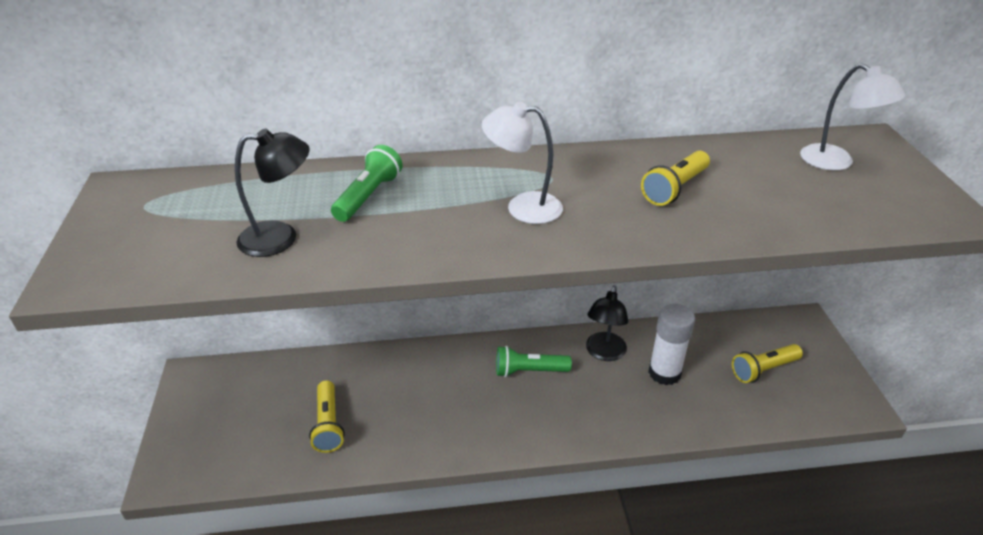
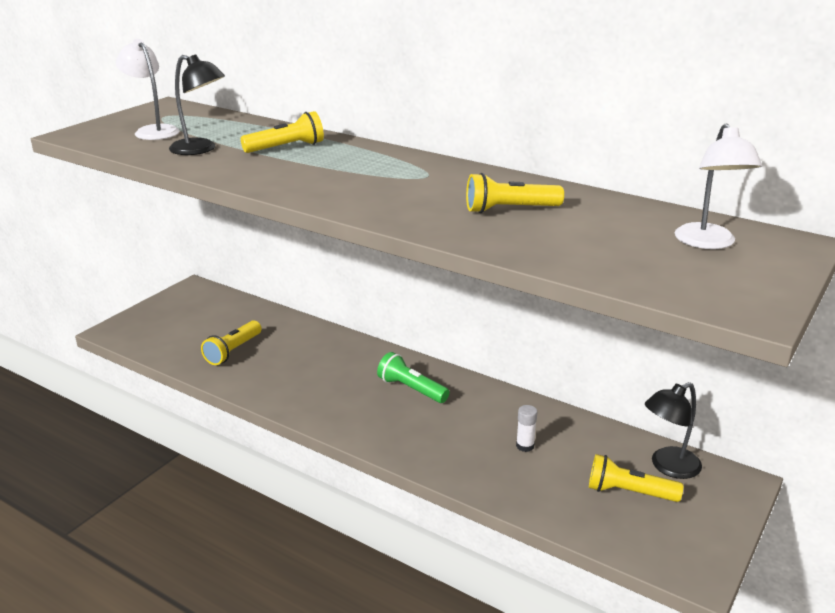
camera: 40 degrees right, 10 degrees down
(368, 196) = (286, 148): green flashlight -> yellow flashlight
(522, 207) = (371, 182): white lamp -> white lamp (153, 131)
(604, 353) = (491, 408): black lamp -> black lamp (668, 467)
(664, 373) = (525, 446): white glue stick -> white glue stick, size x0.50

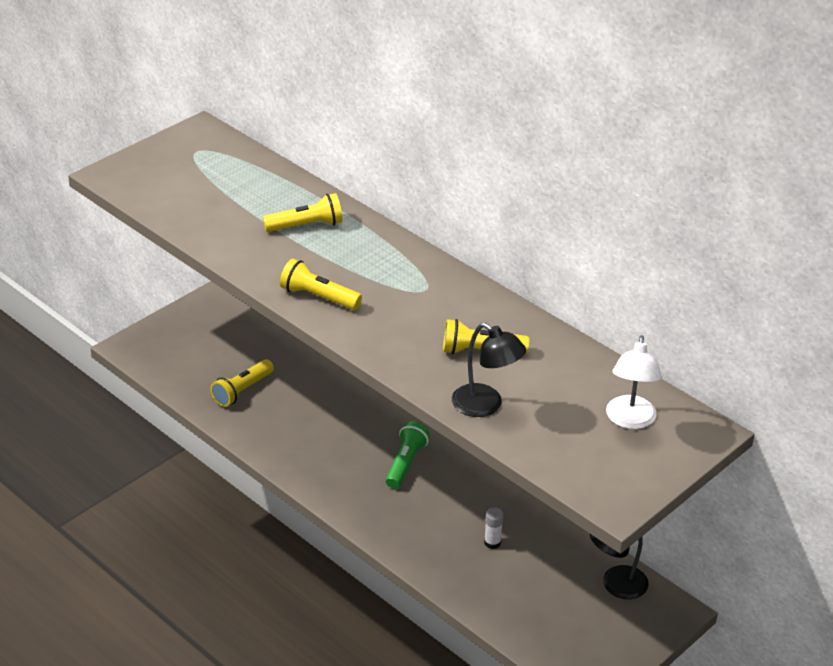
camera: 10 degrees right, 10 degrees up
(153, 131) = (183, 178): white lamp -> none
(200, 149) = (225, 218): black lamp -> black lamp (485, 406)
(411, 389) = (405, 463): green flashlight -> green flashlight turned 60 degrees clockwise
(629, 492) = (567, 604): yellow flashlight -> yellow flashlight (318, 297)

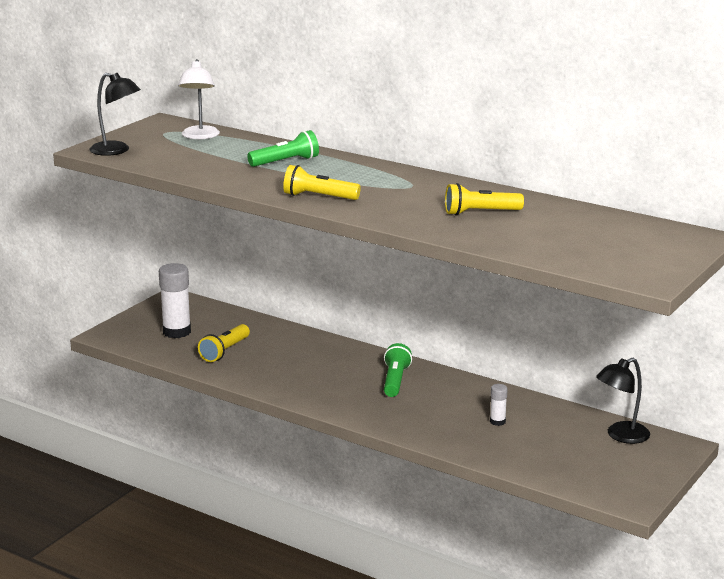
camera: 10 degrees left, 15 degrees down
(201, 353) = (177, 332): none -> white glue stick
(306, 226) = (286, 162): yellow flashlight -> green flashlight
(485, 406) = (503, 240): black lamp -> black lamp (116, 151)
(630, 420) = (633, 237): white lamp -> white lamp (200, 136)

